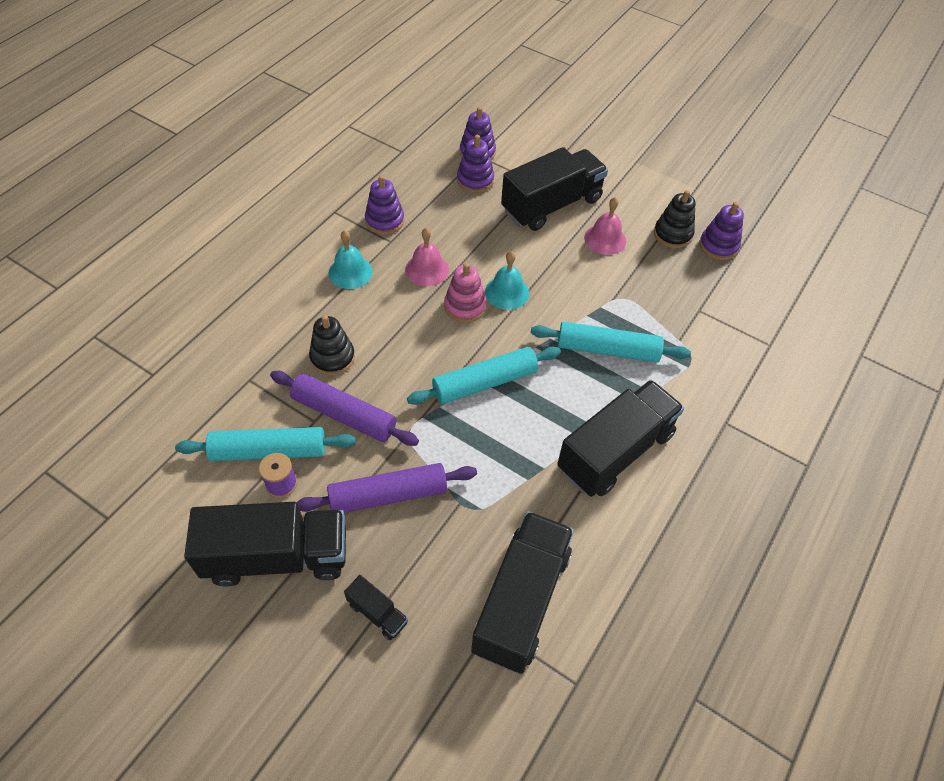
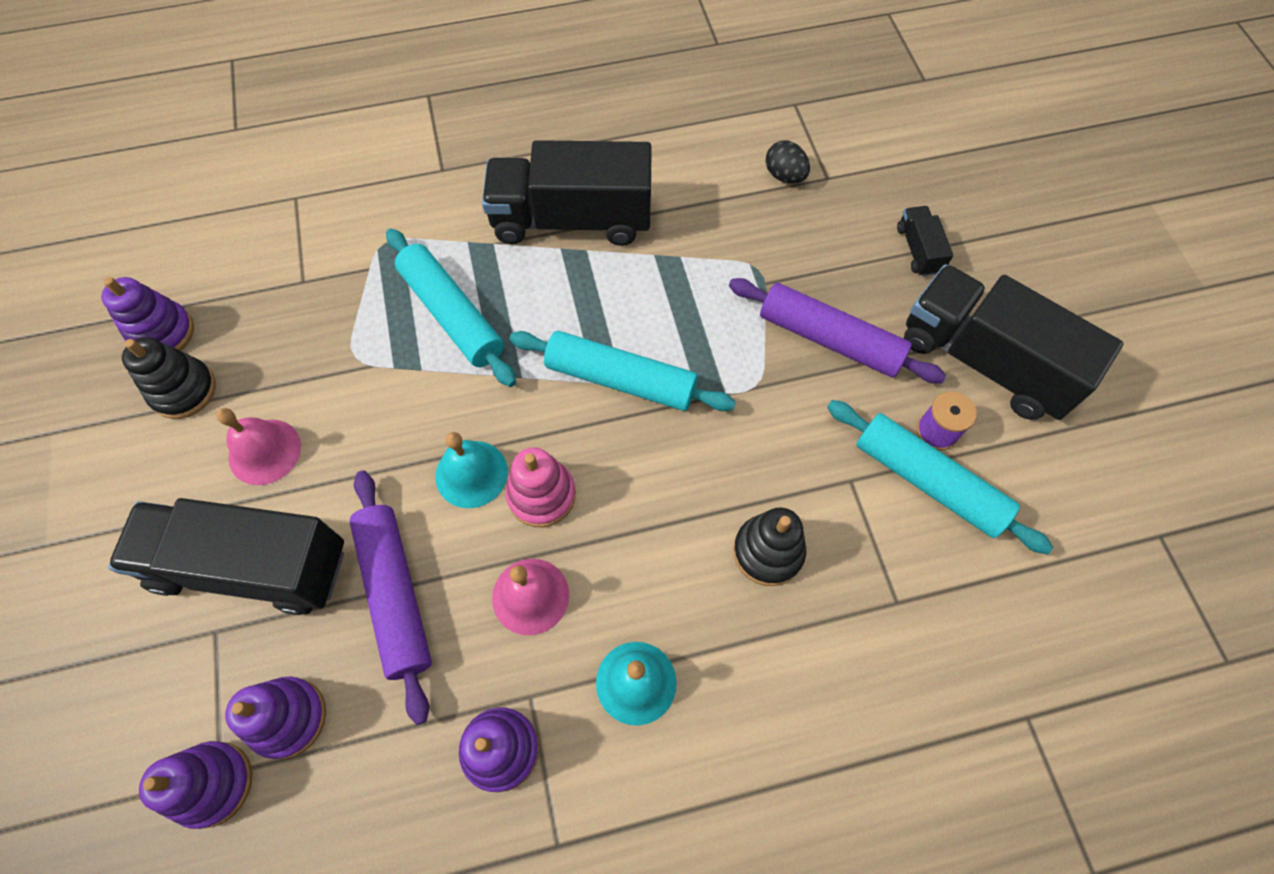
camera: 135 degrees left, 10 degrees up
(344, 415) = (810, 461): purple rolling pin -> purple rolling pin (395, 594)
(521, 601) = (784, 176): black truck -> black egg

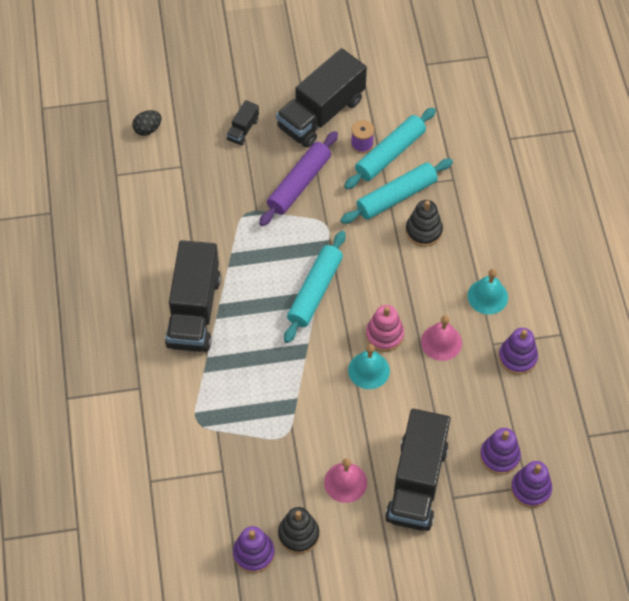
camera: 85 degrees left, 5 degrees down
(395, 594) = (437, 407): purple rolling pin -> none
(452, 314) = (259, 381): turquoise rolling pin -> turquoise rolling pin (396, 196)
(784, 176) = (176, 189): black egg -> black egg (148, 129)
(918, 250) = (243, 129): black truck -> black truck turned 60 degrees counterclockwise

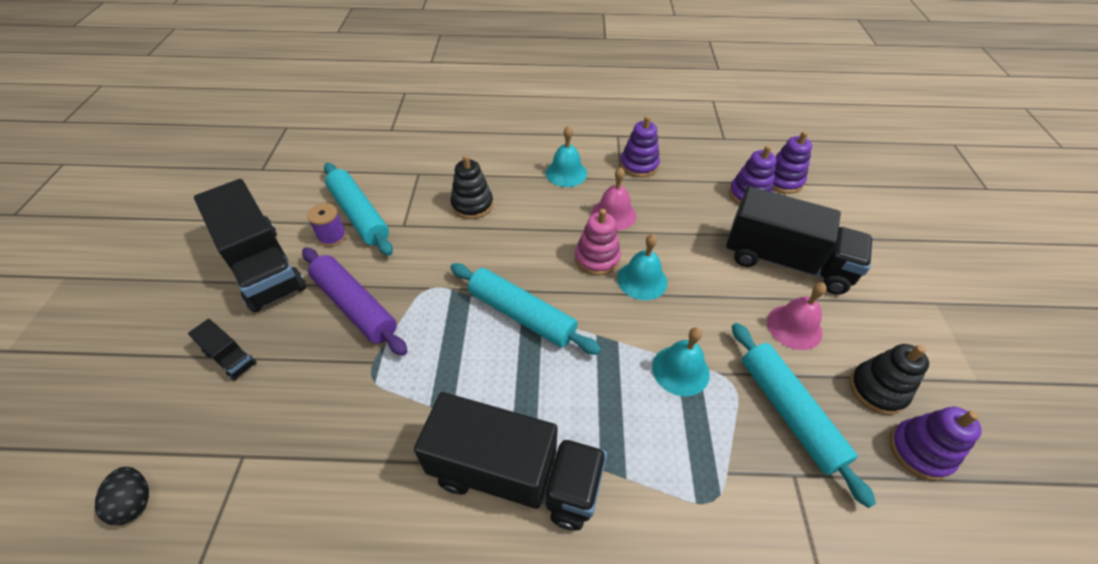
camera: 80 degrees left, 10 degrees down
(288, 401) = (680, 370): none -> turquoise bell
(396, 196) = (418, 219): turquoise rolling pin -> turquoise rolling pin (789, 412)

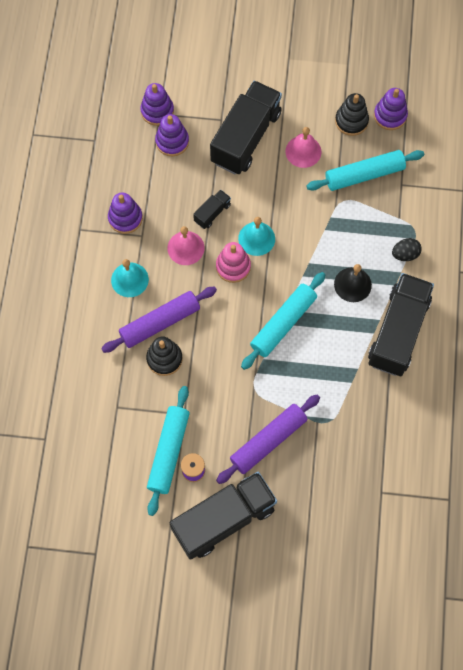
camera: 85 degrees left, 20 degrees up
(135, 502) = (408, 547): black egg -> black egg (405, 254)
(230, 358) = (309, 520): black truck -> black truck (212, 213)
(359, 215) = (168, 452): turquoise rolling pin -> turquoise rolling pin turned 45 degrees counterclockwise
(516, 199) = (160, 322): none -> purple rolling pin
(592, 401) = (352, 284): none -> black bell
(680, 370) = (333, 228): turquoise bell -> none

